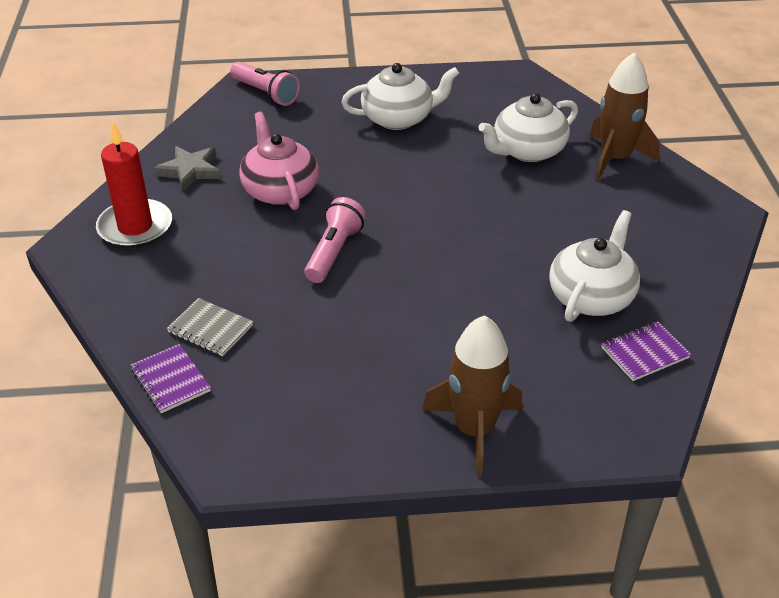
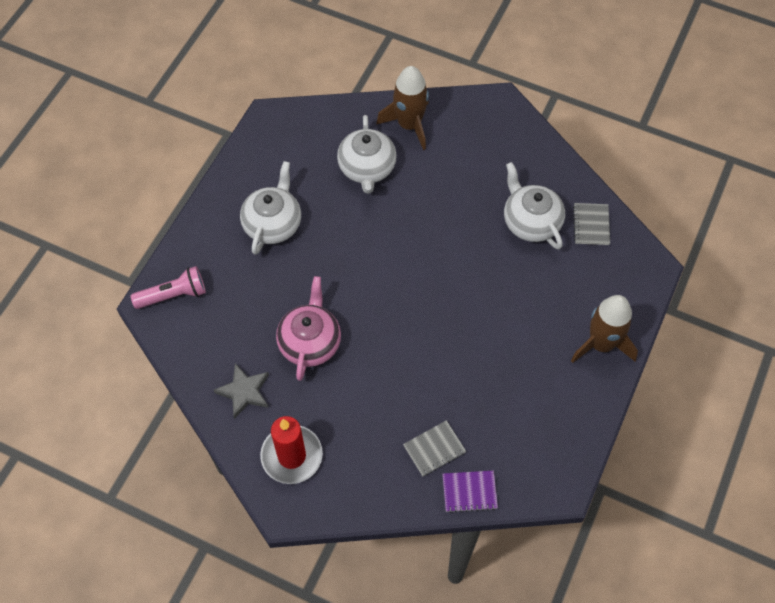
camera: 60 degrees left, 20 degrees up
(280, 190) = (310, 342): pink teapot -> pink teapot turned 90 degrees clockwise
(334, 252) = (401, 340): pink flashlight -> none
(644, 353) = (591, 225): purple notebook -> grey notebook

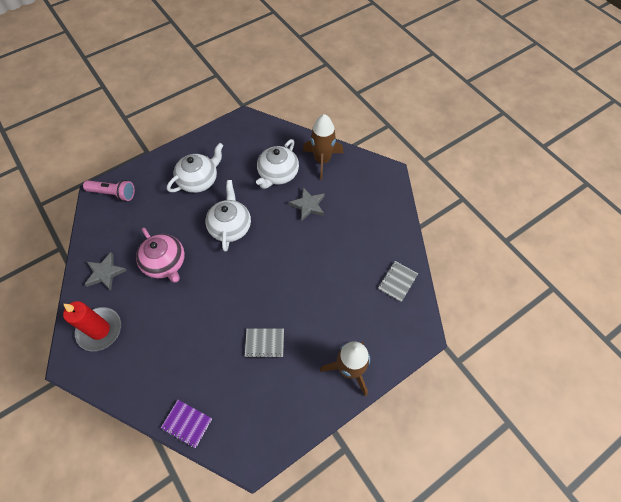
camera: 30 degrees right, 0 degrees up
(310, 342) = (165, 263): pink teapot -> pink teapot turned 105 degrees clockwise
(431, 188) = (308, 205): none -> grey star
(434, 449) = (187, 378): grey notebook -> grey notebook (264, 343)
(531, 222) = (357, 258): white teapot -> white teapot (230, 226)

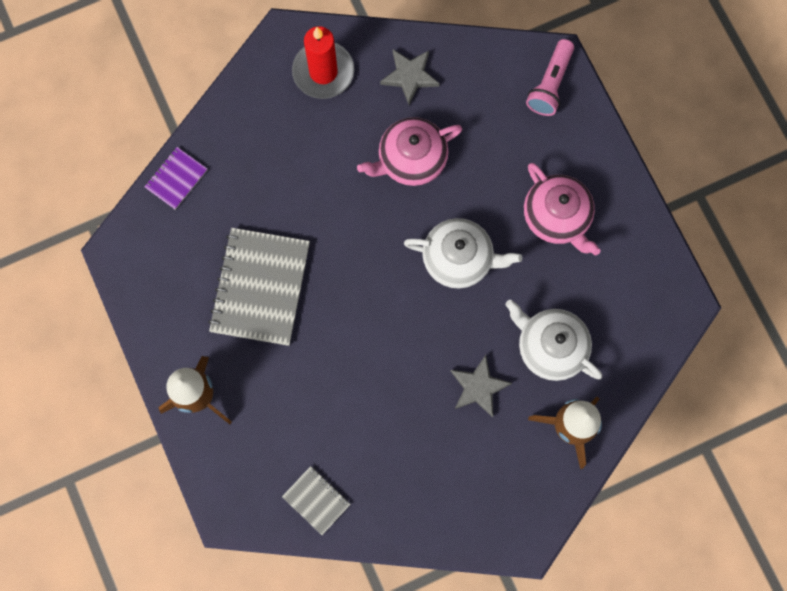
camera: 100 degrees right, 15 degrees up
(199, 180) = (557, 217): white teapot -> pink teapot
(264, 343) = (260, 287): grey notebook -> grey notebook, size x2.01

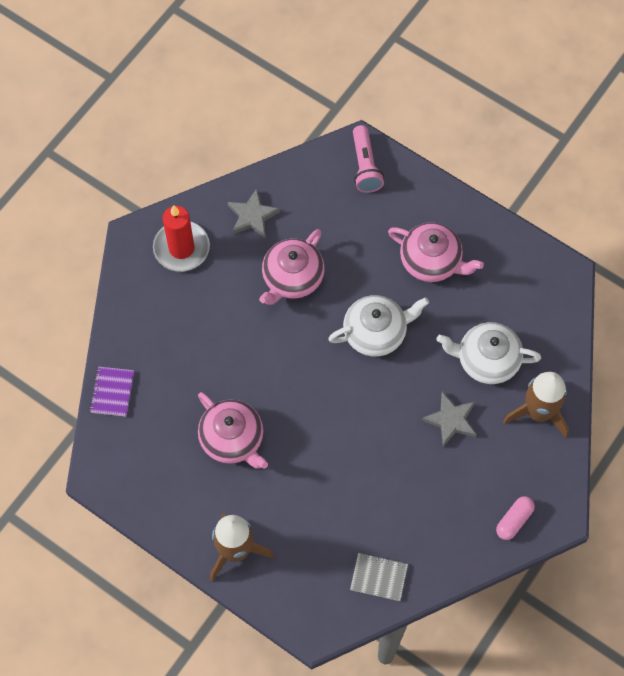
camera: 30 degrees left, 10 degrees down
(260, 287) = (232, 439): grey notebook -> pink teapot
(479, 521) = (514, 520): none -> pink capsule

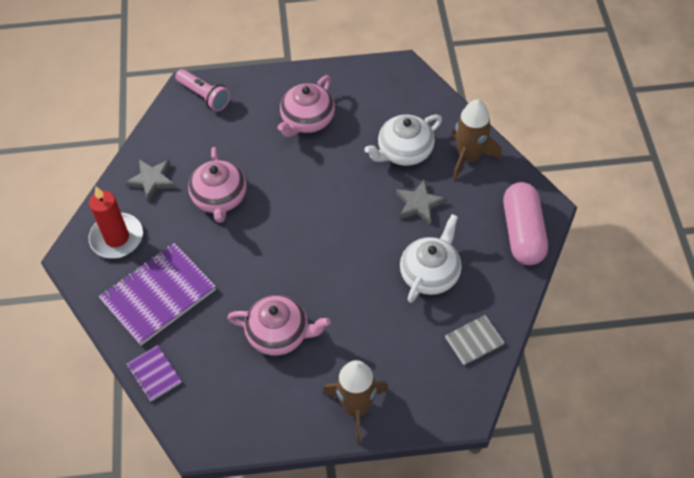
camera: 40 degrees left, 10 degrees down
(171, 327) = (158, 295): none -> purple notebook
(376, 332) = (313, 189): white teapot -> white teapot (430, 274)
(431, 261) = (307, 120): pink teapot -> pink teapot turned 135 degrees clockwise
(514, 520) = (522, 232): pink capsule -> pink capsule, size x2.00

